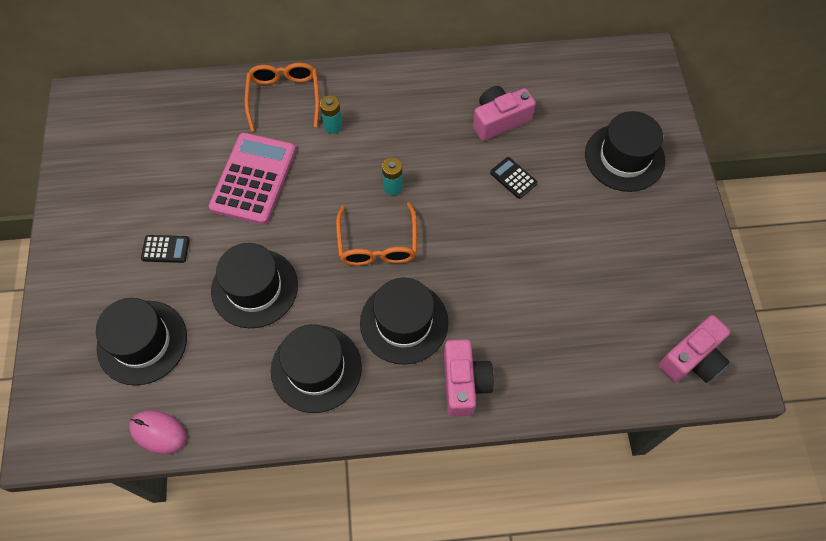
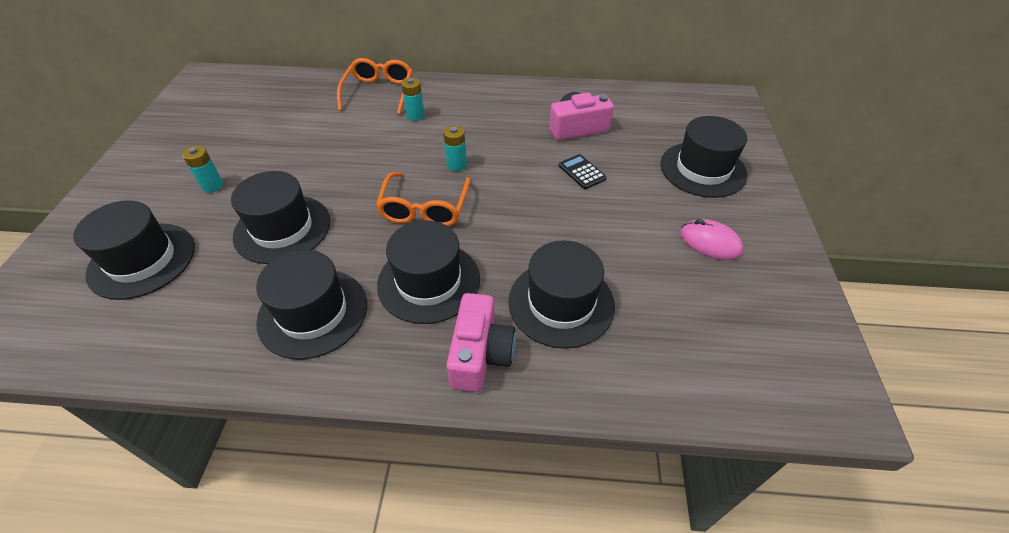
camera: 10 degrees right, 15 degrees down
(158, 432) = (104, 351): pink mouse -> pink mouse (710, 242)
(165, 249) = (213, 186): black calculator -> turquoise battery
(253, 179) = (324, 144): pink calculator -> none
(519, 325) = (561, 303): none -> black hat
(692, 359) = (777, 371): pink camera -> none

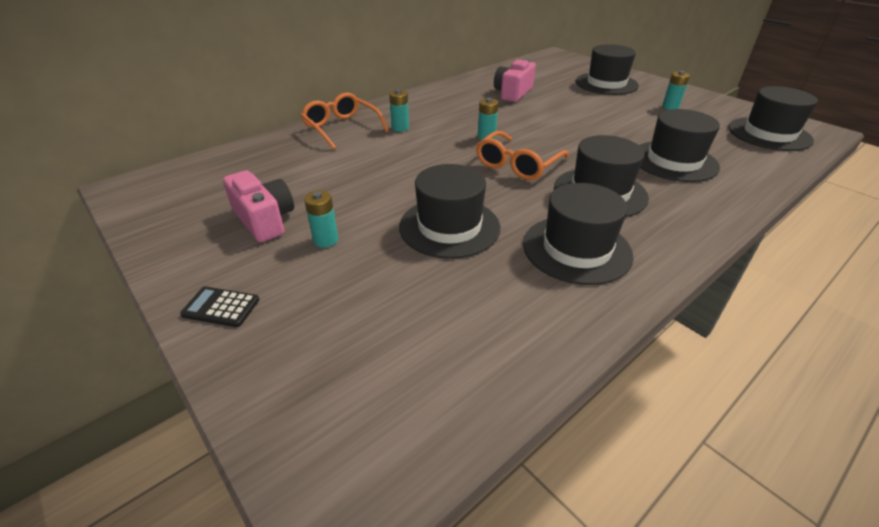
camera: 45 degrees left, 10 degrees down
(142, 260) = (376, 318): black hat -> black hat (769, 134)
(425, 208) = (517, 165): orange glasses -> orange glasses turned 75 degrees clockwise
(480, 354) = (694, 202): pink camera -> pink camera (264, 220)
(582, 172) = (559, 109): black calculator -> black calculator (221, 307)
(710, 242) = (670, 107): pink mouse -> turquoise battery

